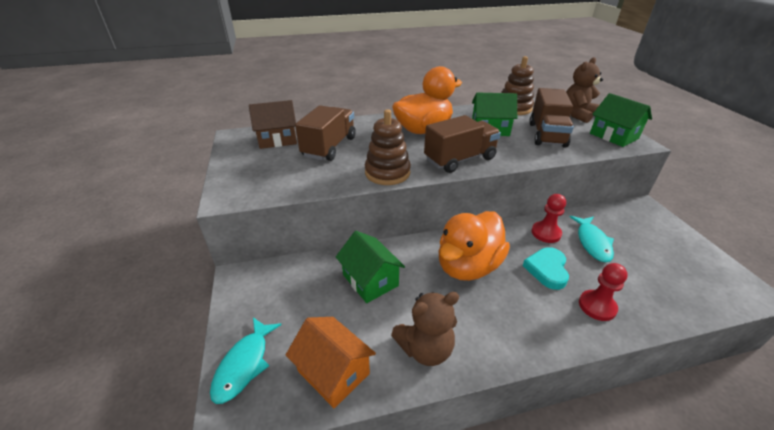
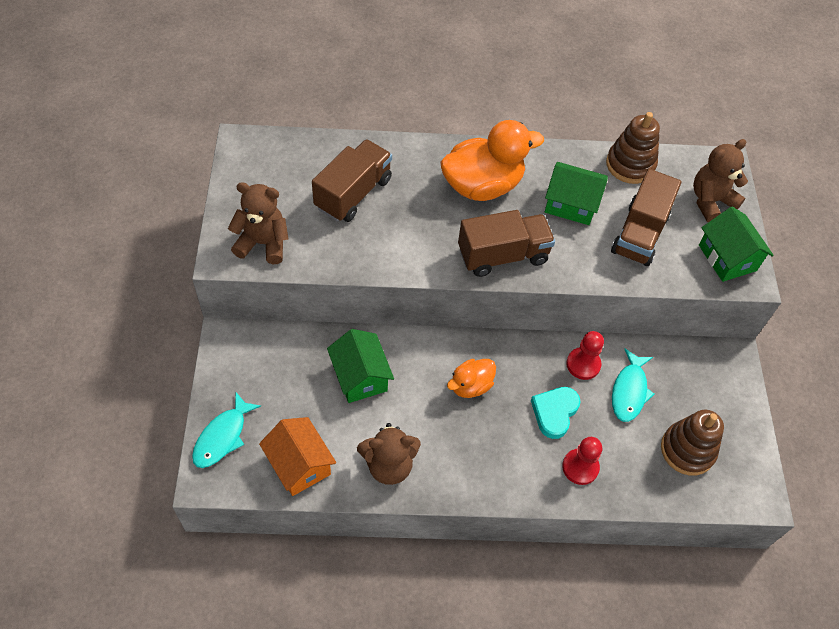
camera: 10 degrees right, 20 degrees up
(261, 184) = (263, 243): none -> brown teddy bear
(277, 139) = (293, 163): brown house -> none
(387, 173) = (408, 258): brown stacking toy -> brown stacking toy (687, 450)
(468, 266) = (470, 386): orange duck -> orange duck, size x0.53

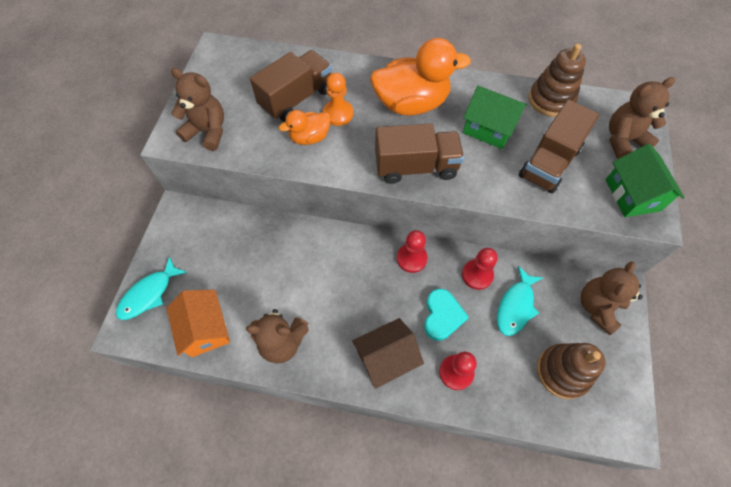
camera: 15 degrees right, 5 degrees up
(360, 377) = (278, 258): green house -> none
(405, 206) = (338, 114): none -> orange pawn
(470, 386) = (371, 280): orange duck -> orange duck (309, 137)
(504, 464) = (386, 358): none -> brown house
(509, 356) = (411, 258): none -> red pawn
(554, 412) = (442, 316): turquoise heart -> turquoise heart turned 150 degrees clockwise
(713, 380) = (597, 307): none -> brown teddy bear

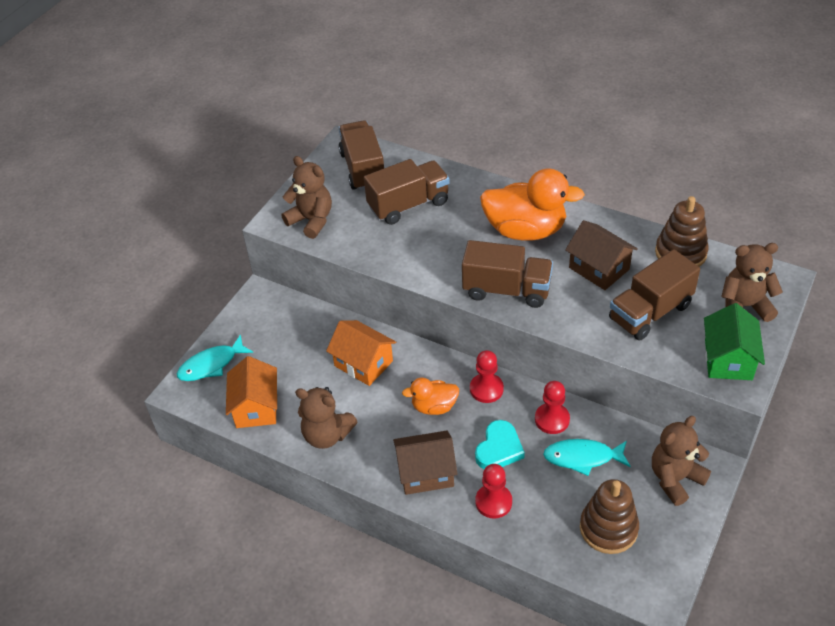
camera: 20 degrees right, 15 degrees down
(242, 70) = (363, 169): none -> brown truck
(294, 258) = (363, 363): none -> orange house
(309, 137) = (409, 243): orange duck -> orange duck (434, 407)
(338, 114) = (446, 226): orange pawn -> none
(489, 128) = (599, 268): green house -> brown house
(515, 306) = (582, 457): turquoise fish -> turquoise fish turned 45 degrees clockwise

